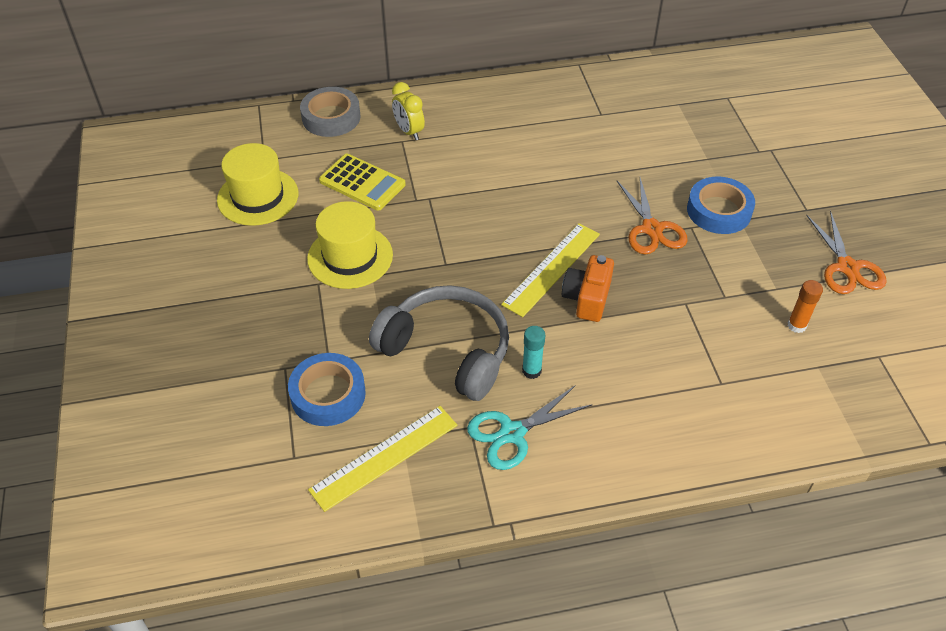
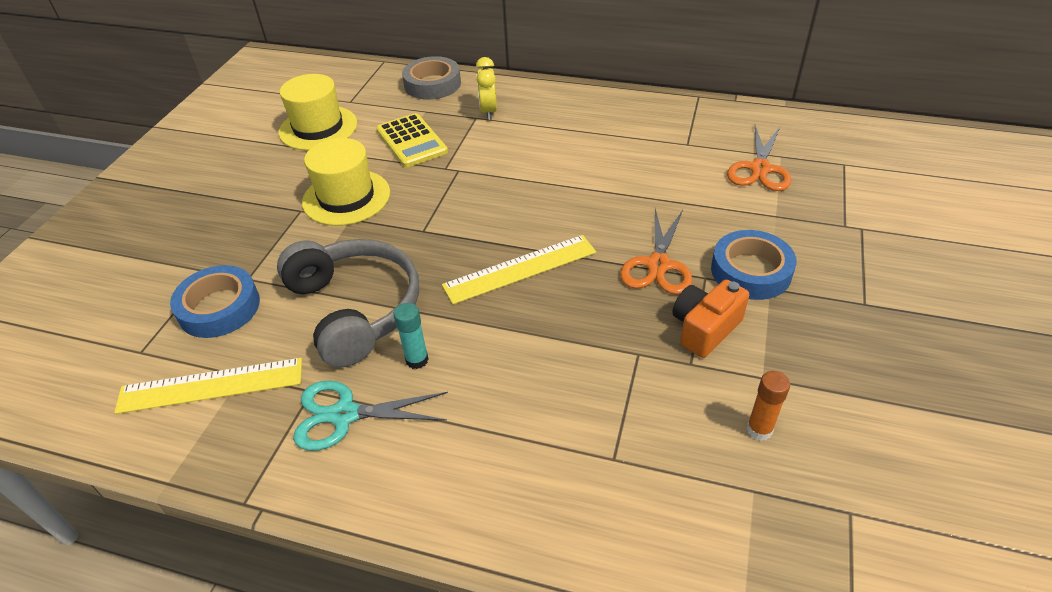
camera: 30 degrees right, 5 degrees down
(587, 298) = (533, 309): orange camera -> orange camera (705, 329)
(847, 267) = (876, 386): orange scissors -> orange scissors (760, 169)

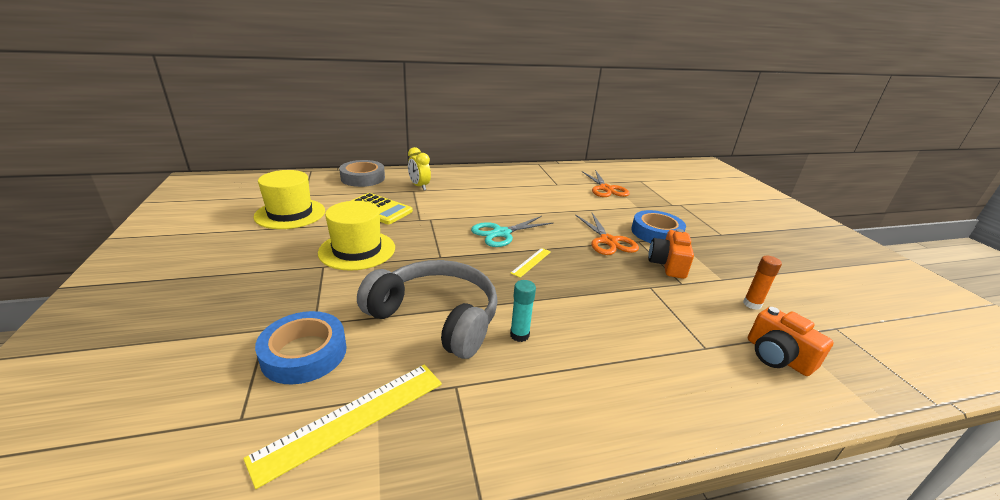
camera: 35 degrees left, 15 degrees down
(345, 415) = (502, 392): turquoise scissors -> turquoise scissors (501, 233)
(520, 269) = (531, 262): yellow ruler -> yellow ruler, size x0.52
(698, 509) = (777, 356): none -> orange camera

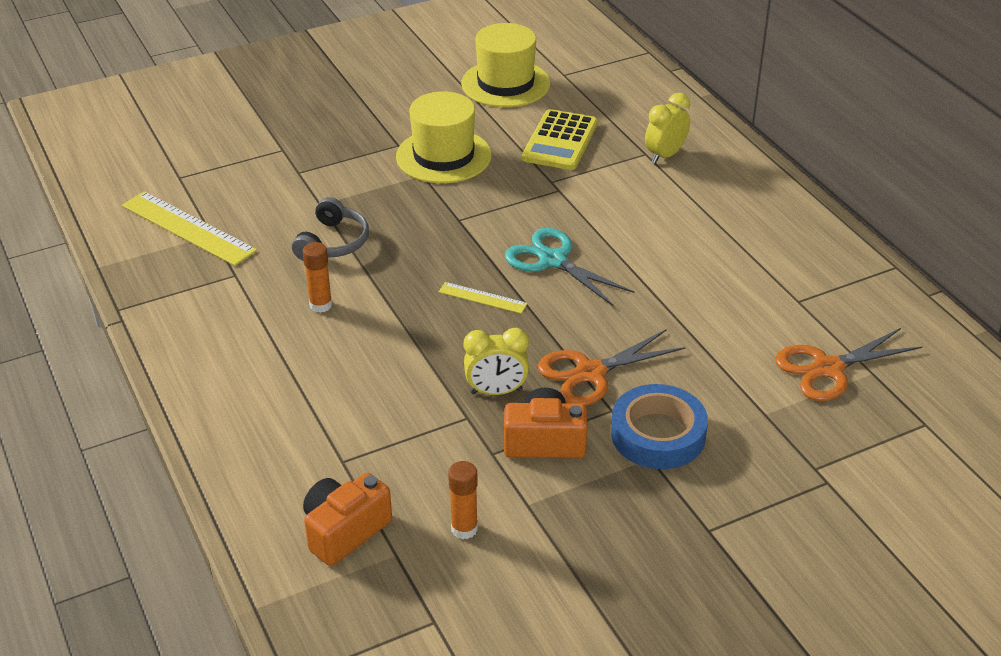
camera: 80 degrees right, 10 degrees up
(304, 353) = (256, 180): blue tape -> none
(363, 178) = (657, 99): grey tape -> none
(436, 317) = (333, 242): grey headphones -> grey headphones, size x0.54
(519, 335) = (320, 305): turquoise glue stick -> orange glue stick
(625, 272) = (496, 391): none -> yellow clock

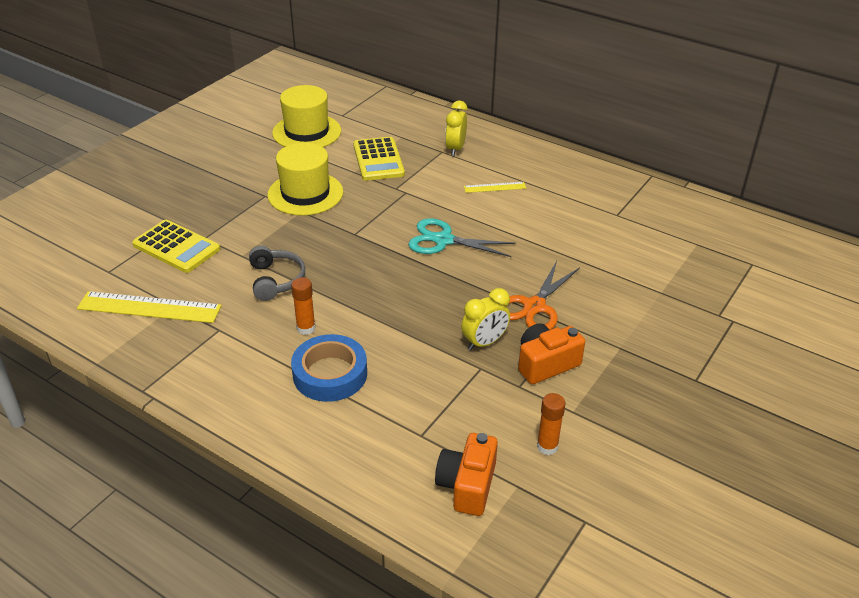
camera: 30 degrees left, 0 degrees up
(263, 173) = (176, 247): none -> yellow calculator
(482, 298) = (418, 282): yellow ruler -> yellow ruler (495, 187)
(658, 434) = (611, 330): blue tape -> blue tape (330, 374)
(828, 368) = (671, 250): orange scissors -> none

